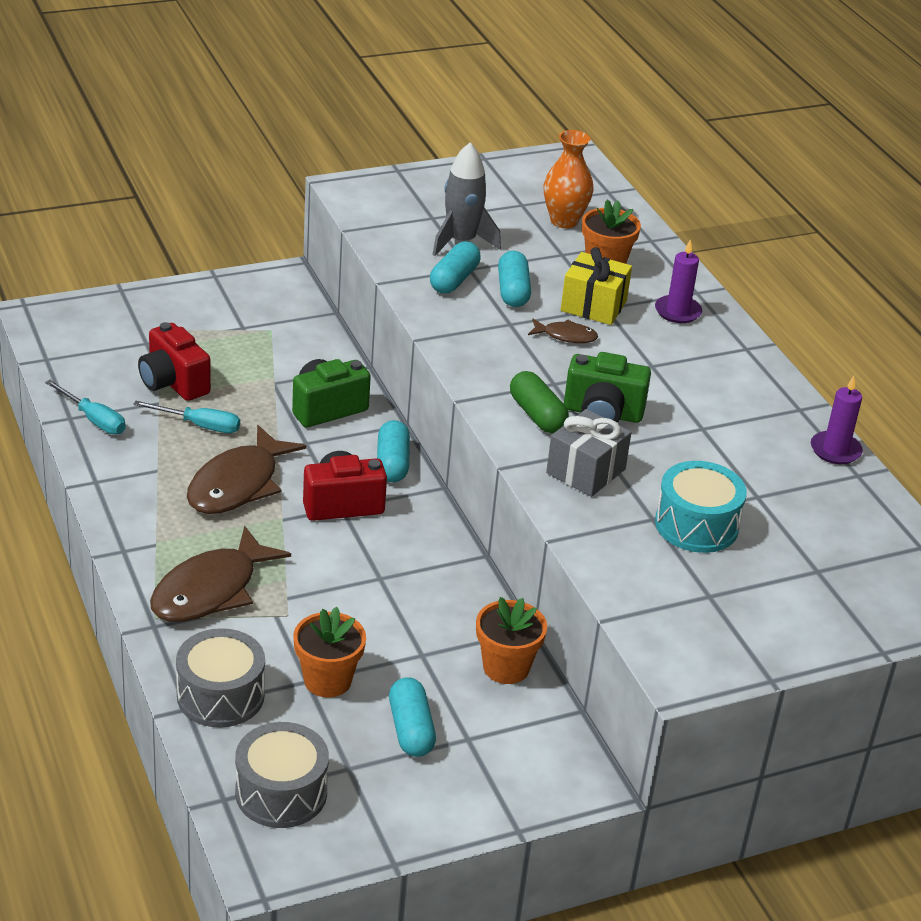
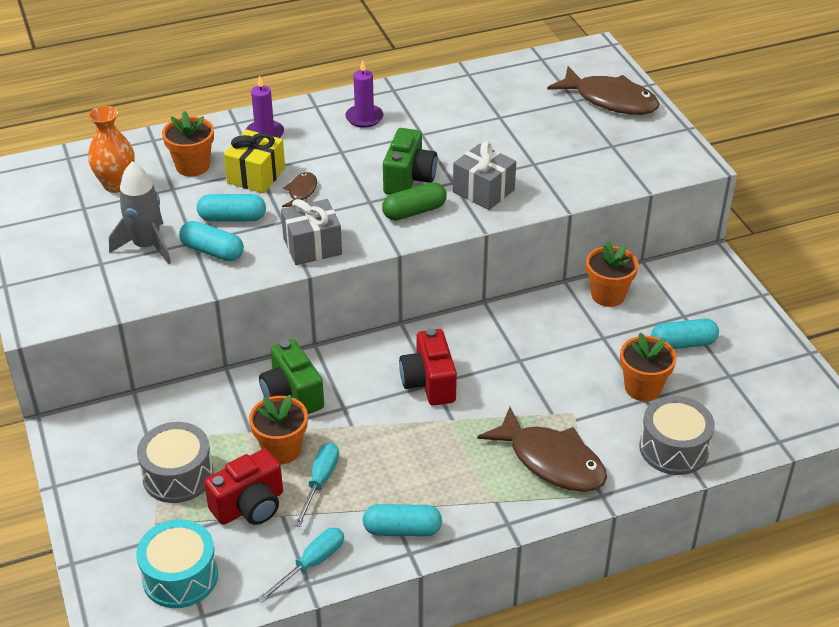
camera: 85 degrees left, 5 degrees up
(238, 484) = (407, 450): brown fish -> brown fish (610, 100)
(247, 402) = (281, 450): none -> orange flower pot
(281, 792) = (764, 410): grey drum -> grey drum (178, 475)
(392, 463) = (371, 353): turquoise capsule -> turquoise capsule (402, 530)
(466, 342) = (312, 246): none -> grey gift
(696, 525) = (537, 145): turquoise drum -> turquoise drum (180, 576)
(835, 450) = (442, 80): purple candle -> purple candle (364, 118)

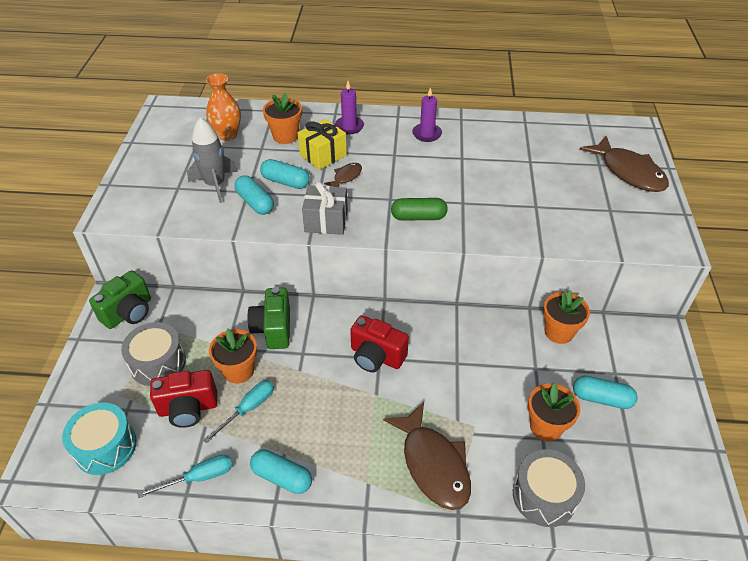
camera: 25 degrees right, 5 degrees up
(409, 179) = (430, 190): green camera -> green camera (128, 313)
(429, 383) = (376, 356): red camera -> red camera turned 75 degrees counterclockwise
(483, 191) = (482, 217): grey gift -> none

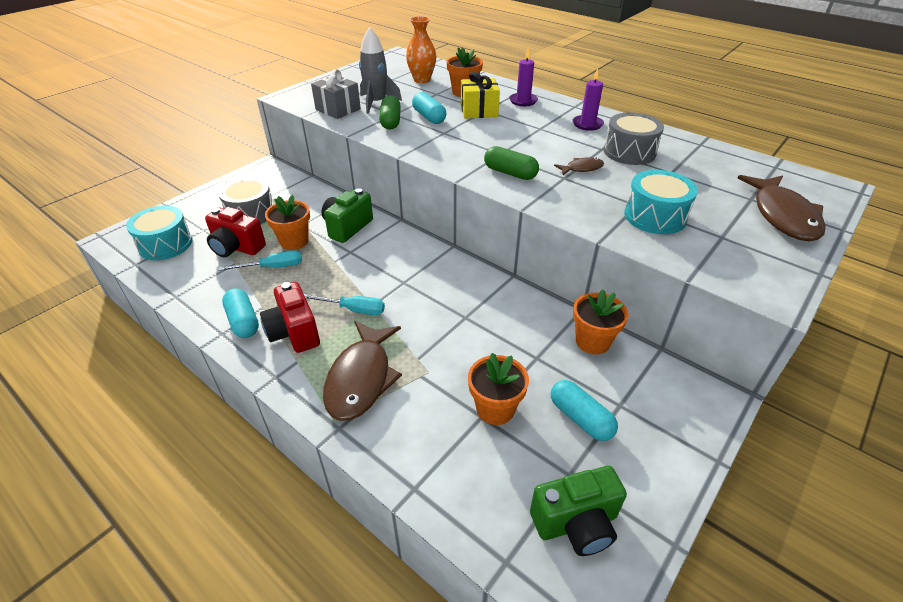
camera: 35 degrees right, 5 degrees down
(128, 313) = (268, 178): green camera -> green camera (576, 523)
(199, 477) = (194, 291): turquoise screwdriver -> turquoise screwdriver (353, 309)
(255, 203) = (390, 121): turquoise capsule -> green capsule
(326, 221) = (429, 149): grey gift -> grey gift (338, 109)
(346, 177) = (480, 129): brown fish -> brown fish (581, 168)
(376, 356) = (402, 280): red camera -> red camera (294, 332)
(544, 496) = (431, 463): grey drum -> grey drum (629, 152)
(556, 212) = (655, 216): none -> turquoise drum

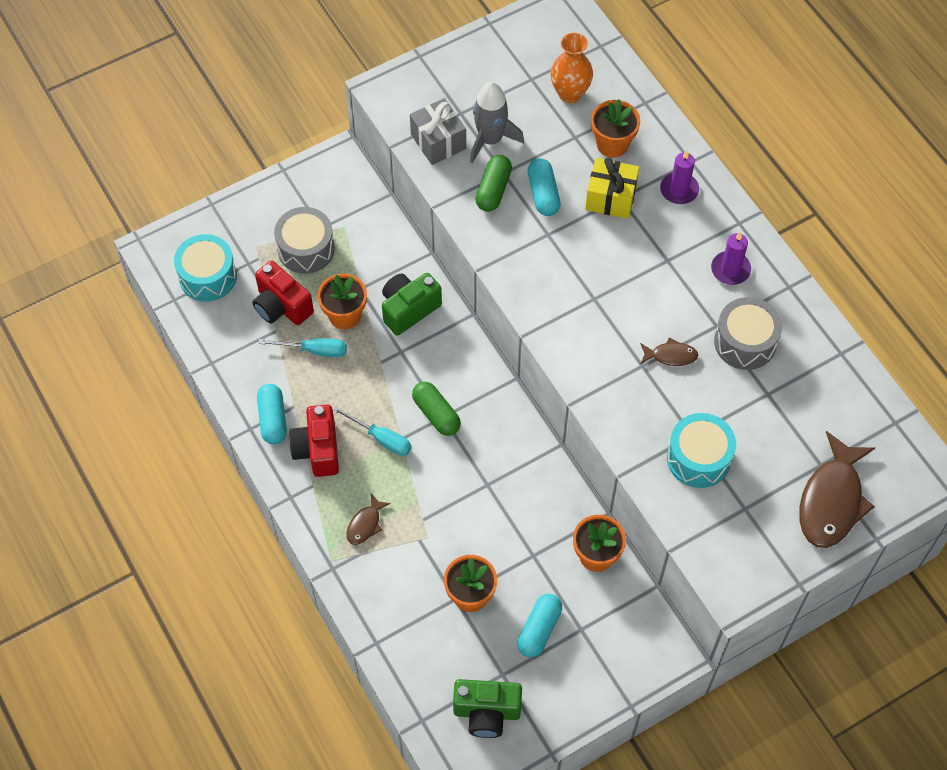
camera: 20 degrees right, 20 degrees up
(361, 378) = (365, 524): brown fish -> brown fish, size x0.48
(510, 173) = (587, 339): green capsule -> green capsule (436, 414)
(580, 418) = (539, 629): turquoise capsule -> turquoise capsule turned 45 degrees clockwise

